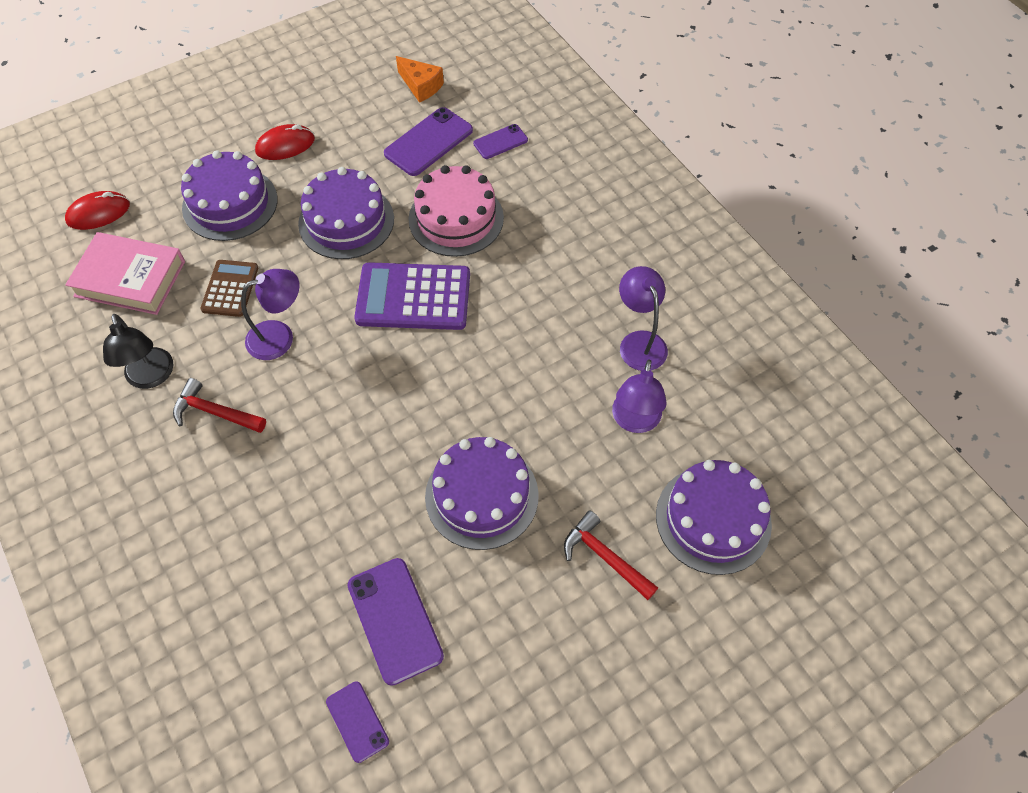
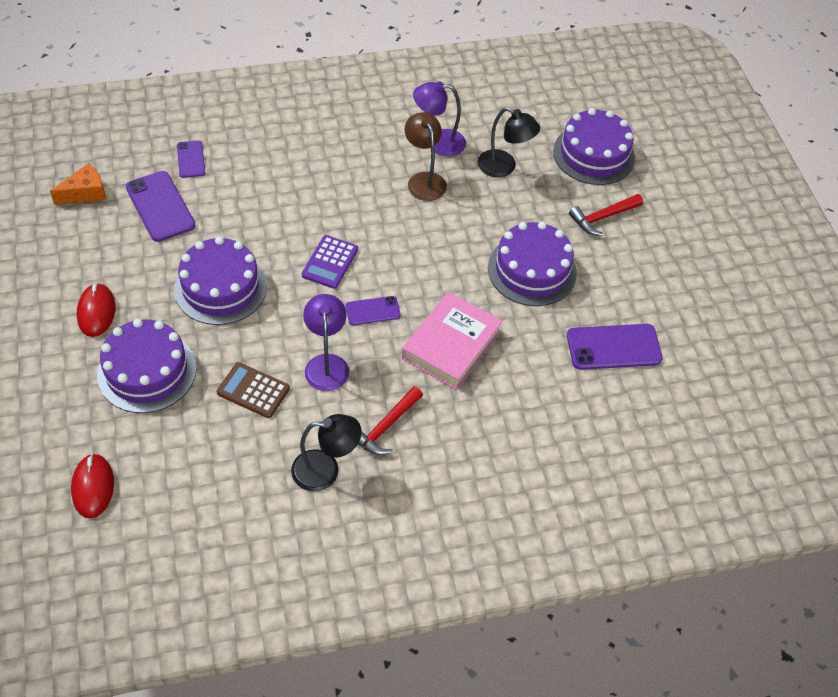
camera: 75 degrees left, 5 degrees down
(130, 279) = (198, 471): pink book -> pink book (451, 345)
(357, 721) = (682, 387): purple phone -> purple phone (373, 311)
(413, 297) = (330, 262): purple calculator -> purple calculator, size x0.59
(456, 218) = (260, 212): pink cake -> none
(572, 345) = (424, 180): none -> brown lamp
(634, 421) = (504, 167): purple lamp -> black lamp

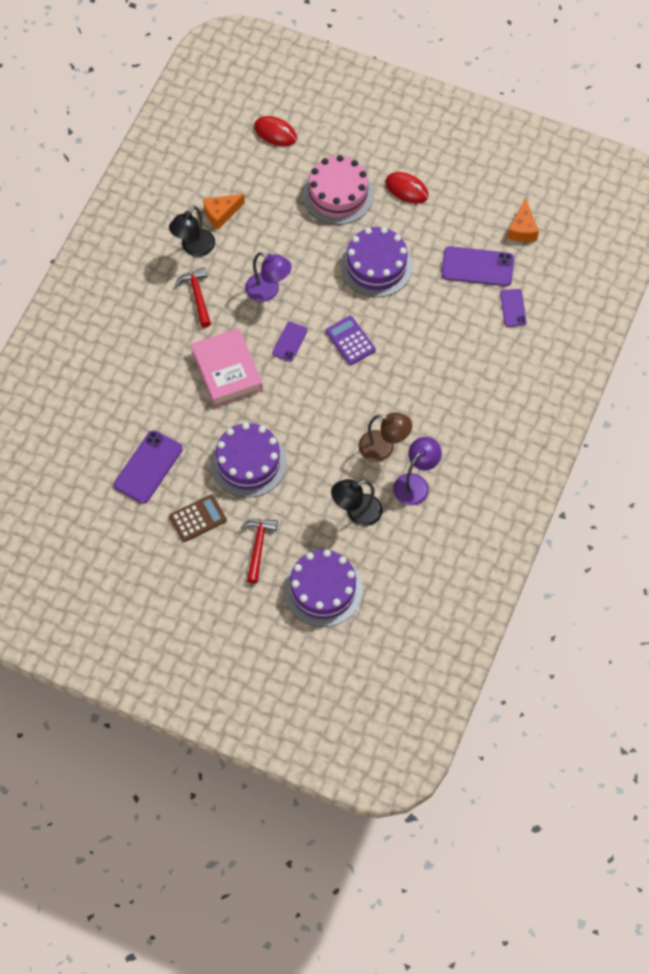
camera: 130 degrees right, 10 degrees up
(147, 371) = (338, 194): purple cake -> pink cake
(191, 159) = (513, 308): purple phone -> purple phone turned 60 degrees clockwise
(253, 390) = (279, 241): brown calculator -> brown calculator (198, 518)
(256, 472) = (221, 213): none -> orange cheese

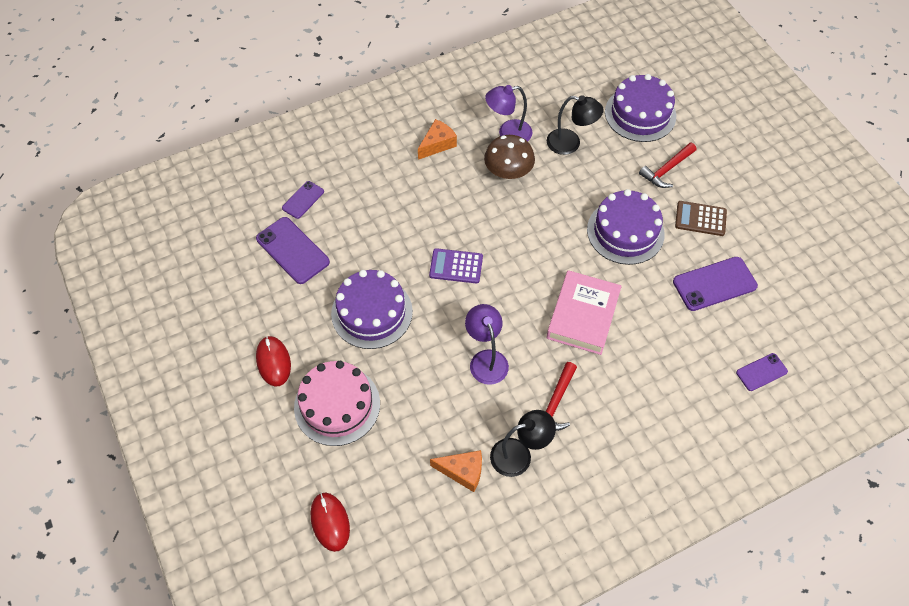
camera: 140 degrees left, 5 degrees down
(289, 342) = (507, 301): purple phone -> purple phone (761, 372)
(350, 341) = (456, 266): purple calculator -> purple calculator turned 90 degrees clockwise
(383, 448) = (508, 171): brown lamp -> brown mushroom
(522, 229) = (223, 254): orange cheese -> orange cheese (437, 144)

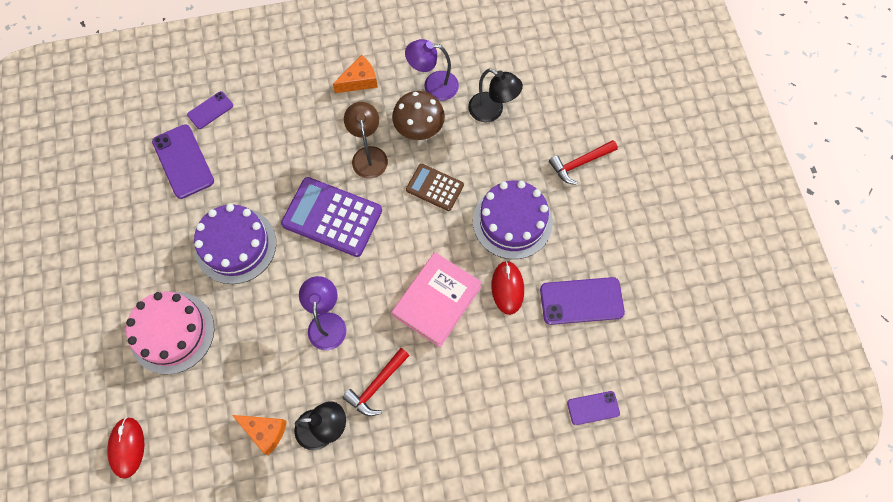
camera: 15 degrees right, 10 degrees up
(273, 362) = (128, 273): red mouse -> red mouse (507, 288)
(456, 266) = (332, 217): purple calculator -> purple calculator, size x1.71
(470, 205) = (368, 155): none -> brown lamp
(640, 114) = (575, 94): purple cake -> none
(700, 219) = (594, 226): brown calculator -> brown calculator (435, 187)

